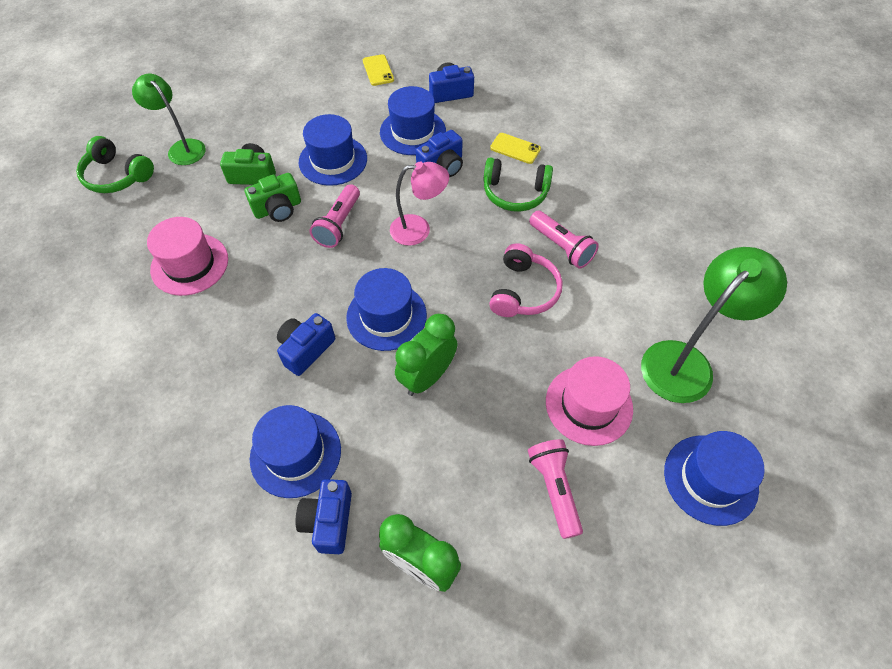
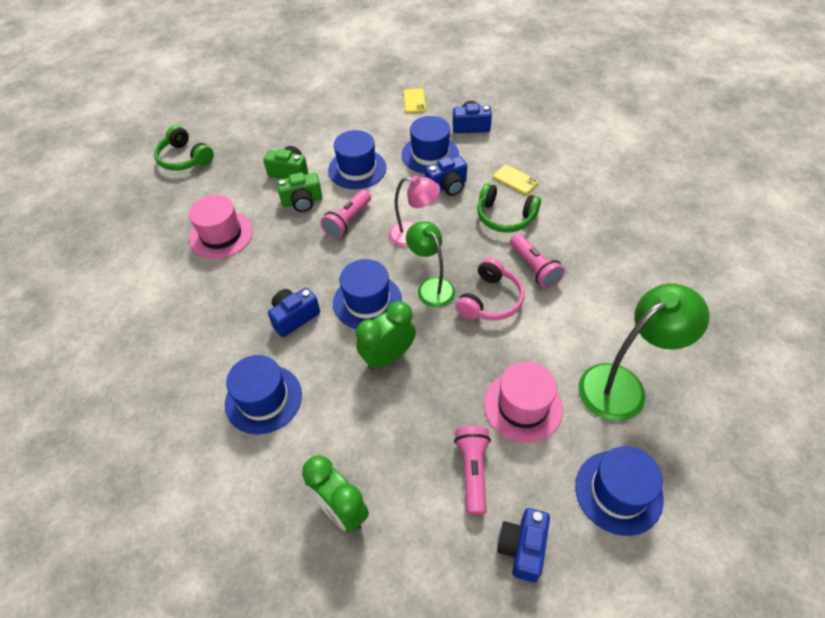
camera: 15 degrees right, 5 degrees down
(182, 148) = (240, 143): green lamp -> green lamp (431, 287)
(329, 521) = (275, 458): blue camera -> blue camera (522, 548)

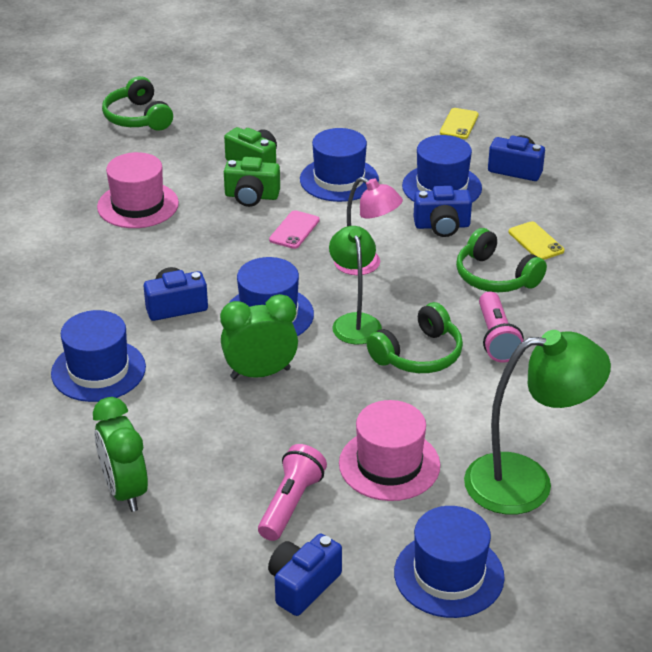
camera: 20 degrees right, 15 degrees down
(348, 221) = (294, 230): pink flashlight -> pink phone
(490, 300) = (418, 354): pink headphones -> green headphones

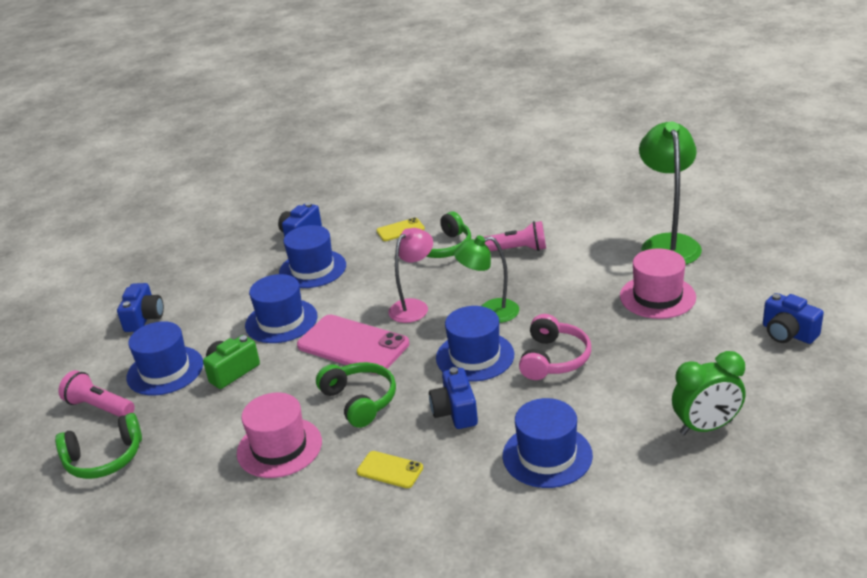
camera: 80 degrees left, 5 degrees down
(251, 196) = (290, 371): green camera -> none
(260, 373) = (553, 359): green clock -> pink headphones
(291, 503) = (706, 340): pink flashlight -> pink flashlight (99, 407)
(294, 230) = (353, 345): pink phone -> pink phone, size x2.00
(418, 354) = (532, 283): green headphones -> green headphones (359, 401)
(442, 226) = (368, 270): blue camera -> blue camera (144, 318)
(449, 575) = (761, 274): blue hat -> blue hat (165, 370)
(459, 124) = (220, 259): yellow phone -> yellow phone (390, 470)

